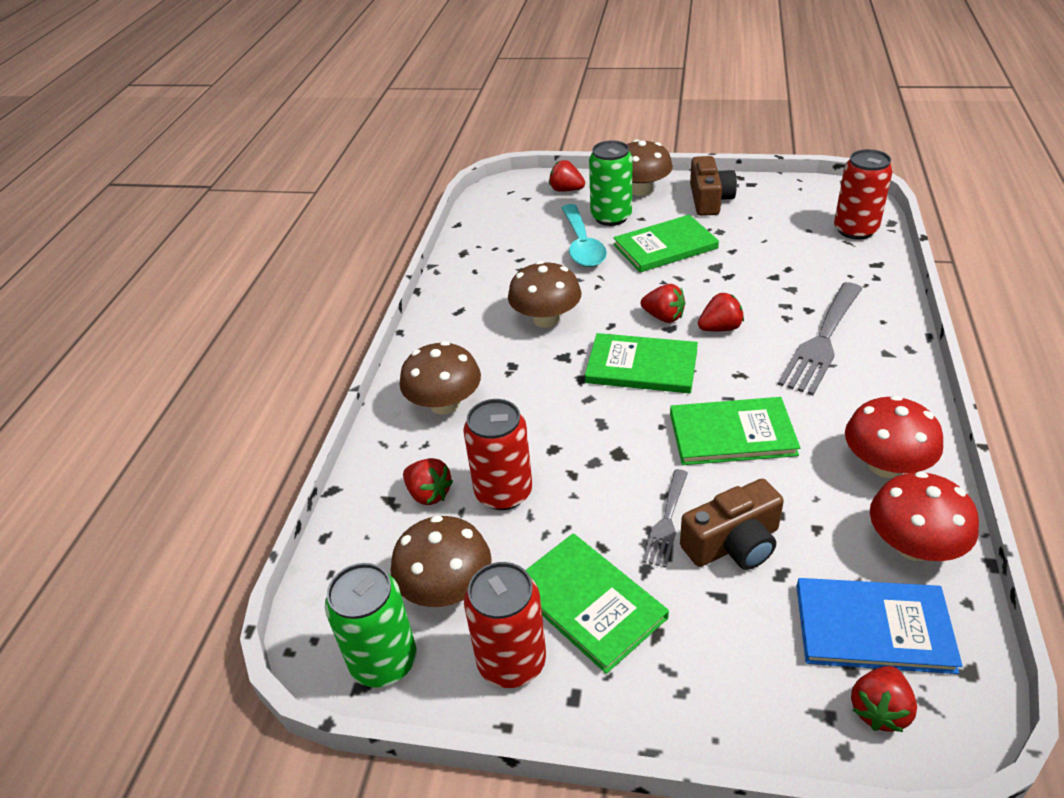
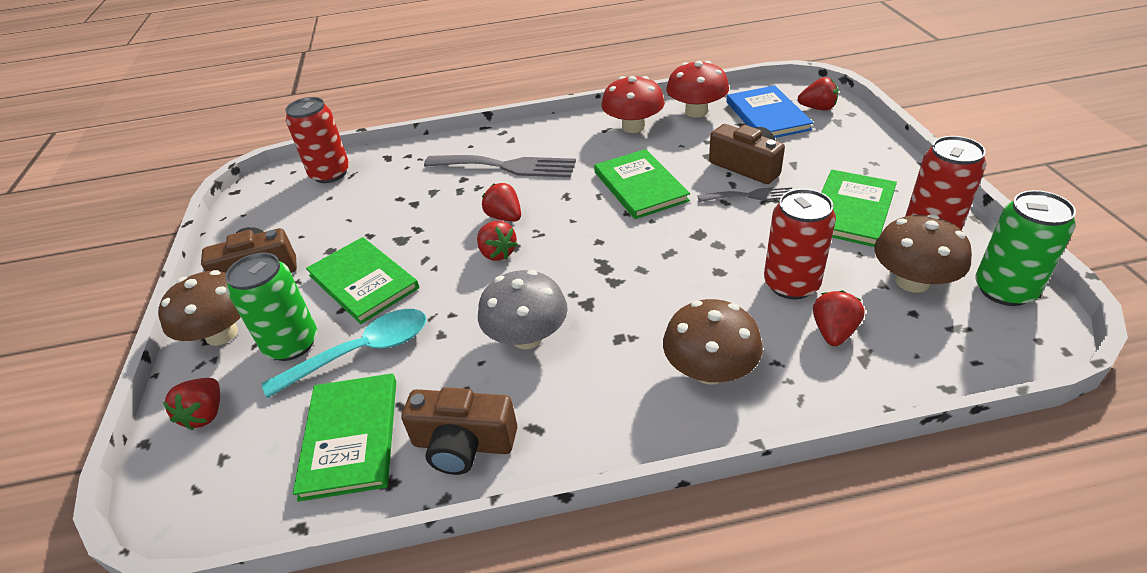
camera: 110 degrees left, 0 degrees up
(469, 281) = (463, 444): none -> brown camera
(546, 319) = (527, 337): brown mushroom -> grey mushroom
(641, 366) = (579, 249): green book -> green book (350, 437)
(663, 317) = (497, 253): red strawberry -> red strawberry turned 135 degrees clockwise

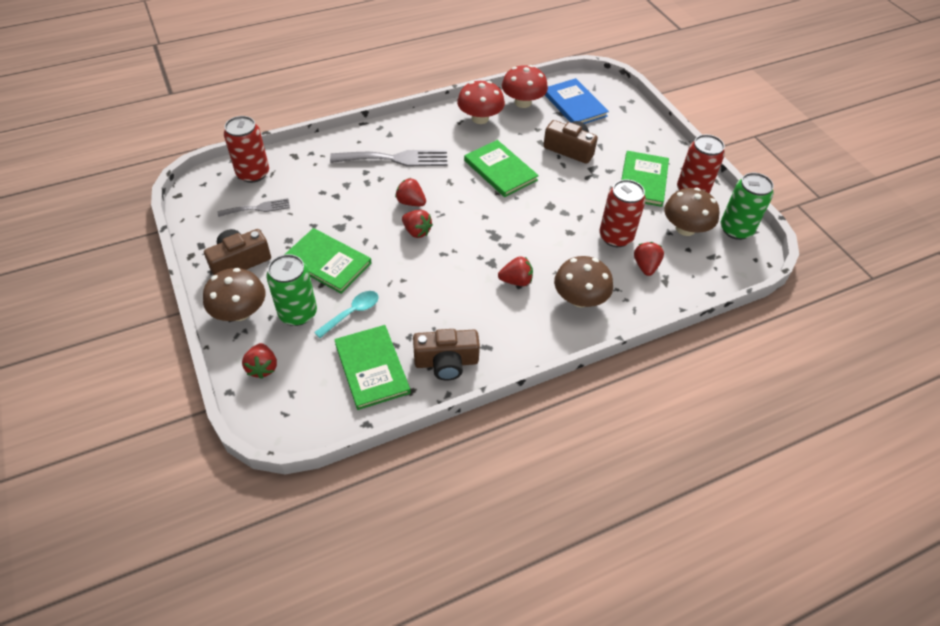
camera: 20 degrees left, 10 degrees up
(362, 352) = (352, 313): turquoise spoon -> turquoise spoon, size x0.66
(527, 337) = (460, 290): grey mushroom -> none
(751, 195) = (577, 173): grey fork -> grey fork (258, 208)
(817, 108) = (608, 97): red strawberry -> red strawberry (516, 281)

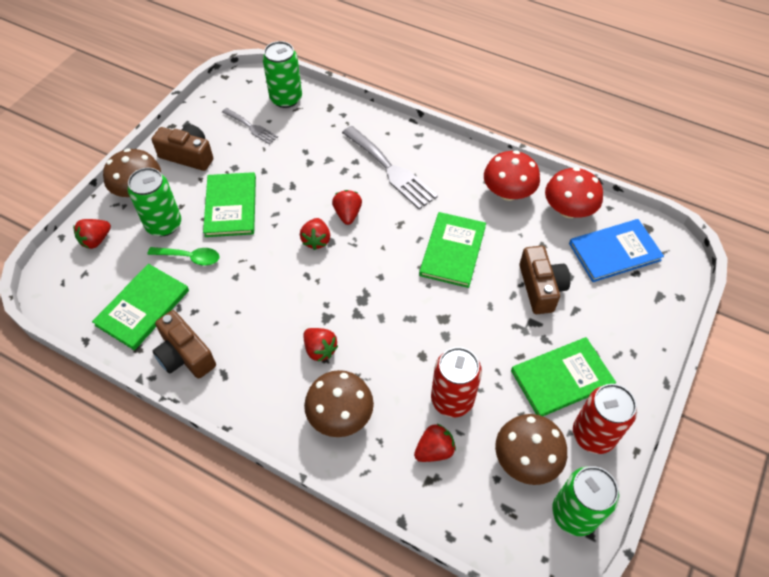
camera: 55 degrees right, 5 degrees up
(253, 173) = (286, 98): red can -> green can
(352, 313) = (190, 257): turquoise spoon -> green spoon
(574, 104) = (614, 252): blue book -> blue book turned 45 degrees clockwise

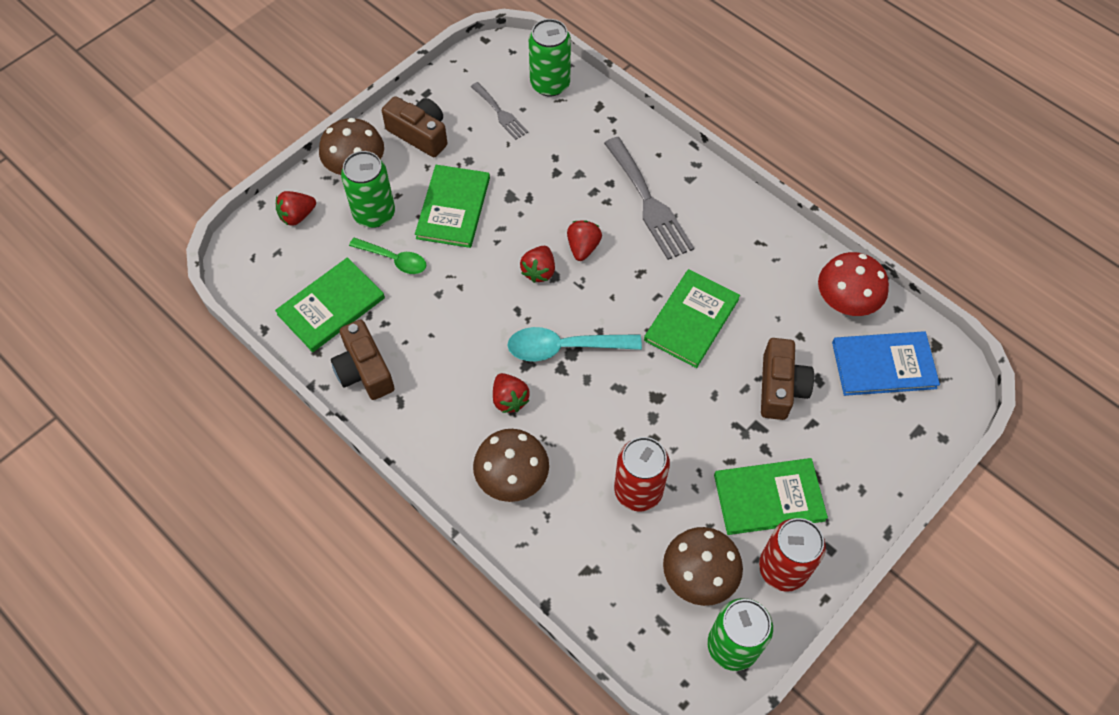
camera: 15 degrees right, 5 degrees up
(355, 296) = (564, 347): none -> turquoise spoon
(434, 450) = (602, 540): red strawberry -> none
(508, 192) = (780, 262): red mushroom -> none

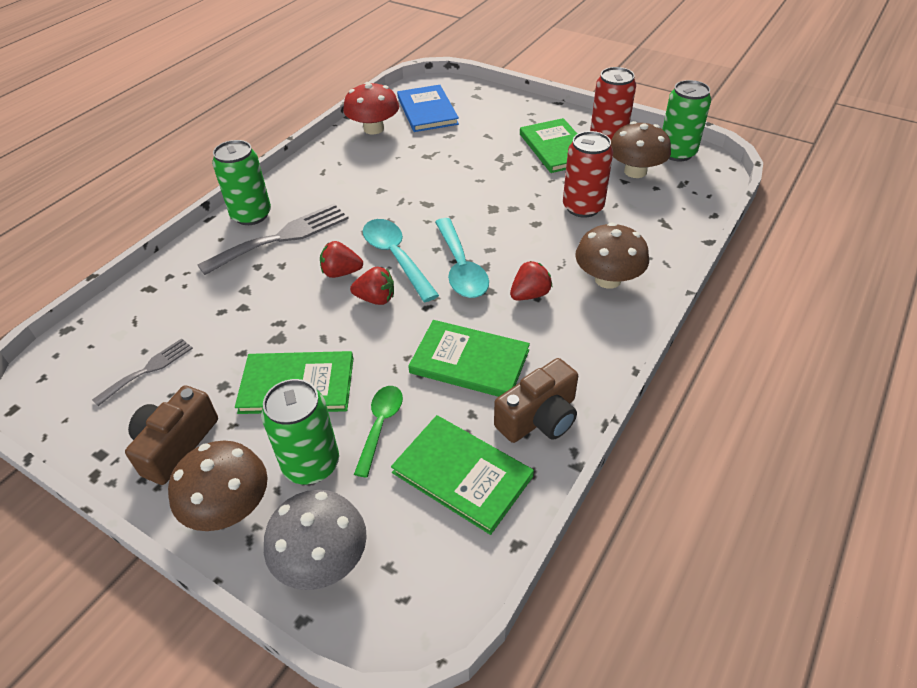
camera: 100 degrees left, 15 degrees down
(297, 216) = (322, 559): red strawberry -> grey mushroom
(550, 84) = (107, 333): green can -> green can (251, 215)
(594, 294) = (396, 257): none -> turquoise spoon
(691, 320) = (410, 198): green book -> green book (469, 361)
(780, 387) = (461, 151): brown camera -> none

